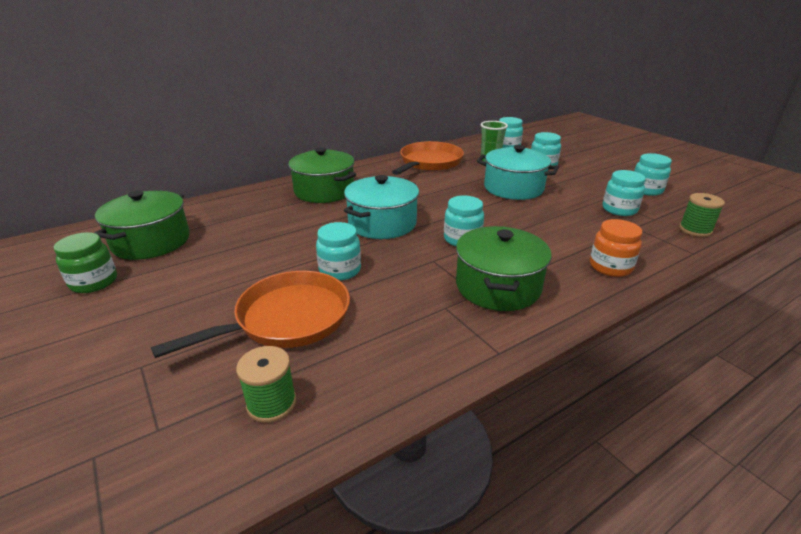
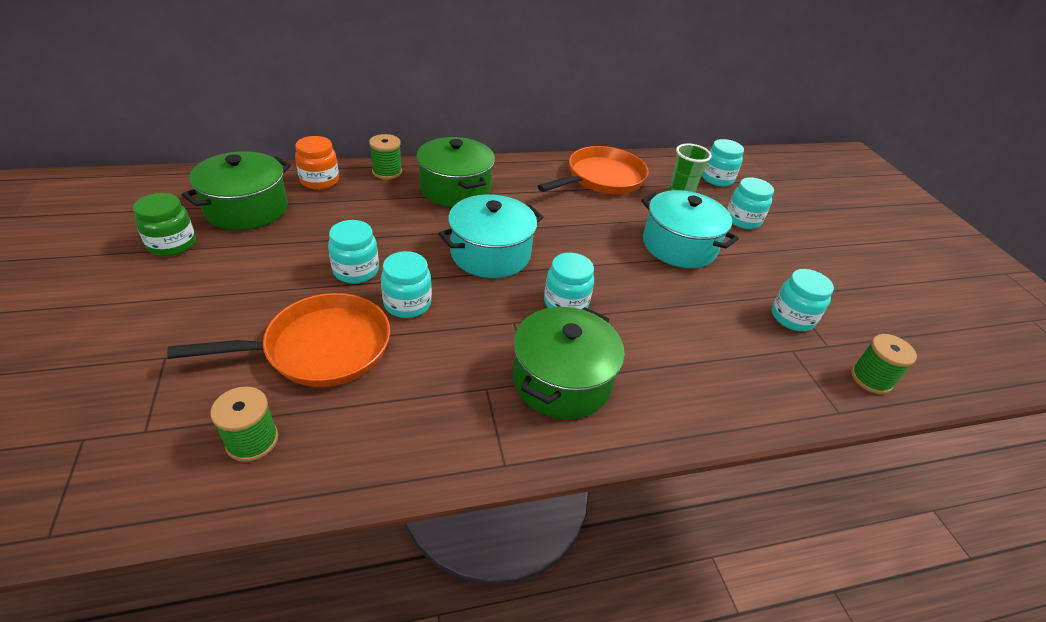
camera: 15 degrees right, 10 degrees up
(260, 192) = (387, 172): none -> green spool
(610, 267) = (714, 397): orange jar -> orange jar (319, 181)
(646, 190) = (853, 297): turquoise jar -> turquoise jar (356, 271)

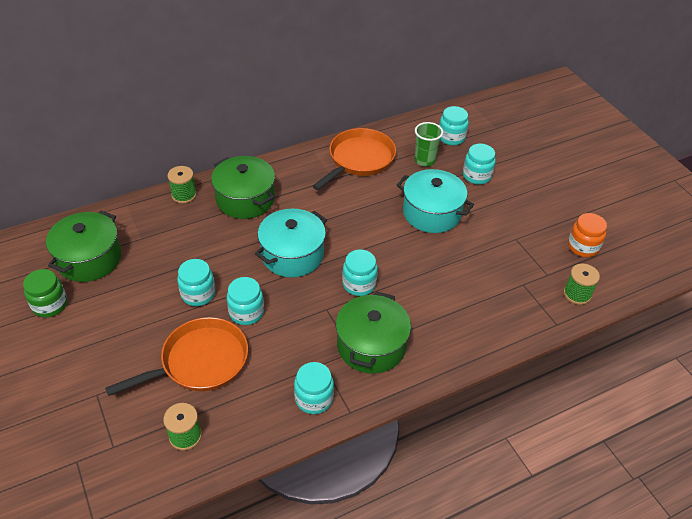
camera: 10 degrees left, 5 degrees up
(319, 181) = (133, 217): orange jar -> orange jar (583, 247)
(792, 317) = (521, 257): turquoise jar -> turquoise jar (314, 399)

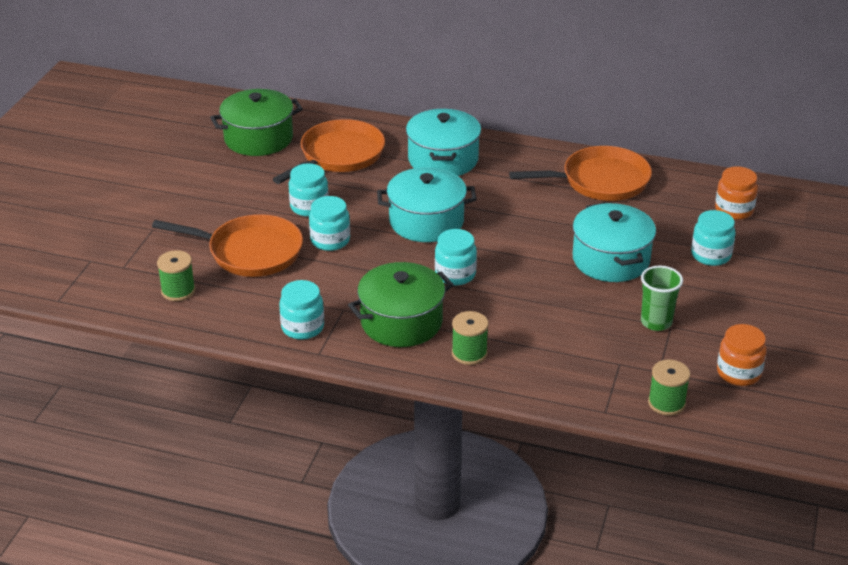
camera: 45 degrees right, 10 degrees down
(50, 305) = (192, 154): green jar -> none
(169, 238) = (339, 155): none -> orange pan
(184, 195) = (393, 130): green spool -> green spool (469, 353)
(245, 199) = (443, 159): green pot -> turquoise pot
(424, 160) = (671, 215): green cup -> green cup (656, 322)
(451, 137) = (734, 210): turquoise jar -> orange jar

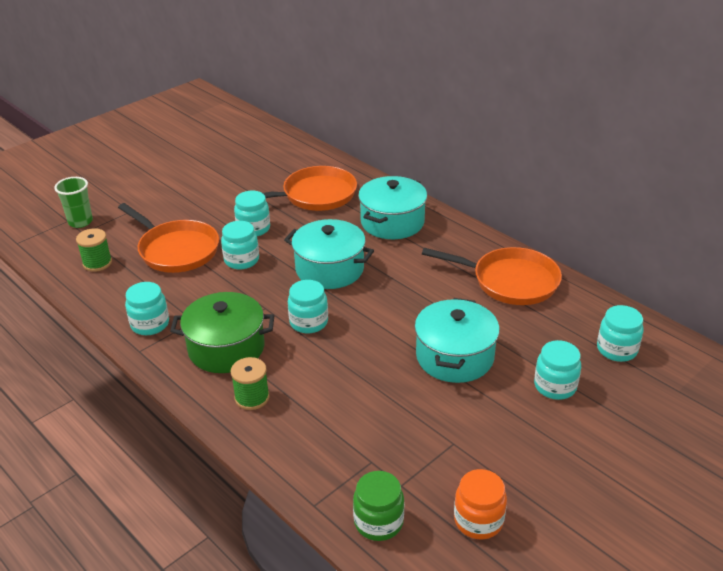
camera: 30 degrees right, 0 degrees up
(258, 138) = (270, 166): green pot -> none
(656, 322) = (443, 433): green cup -> green cup (80, 222)
(666, 403) = (378, 522): green spool -> green jar
(734, 210) = (617, 349): orange jar -> turquoise jar

